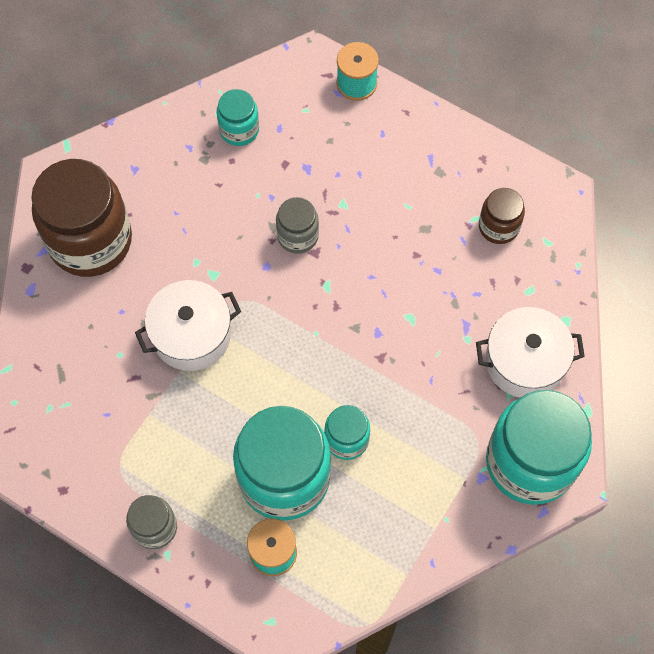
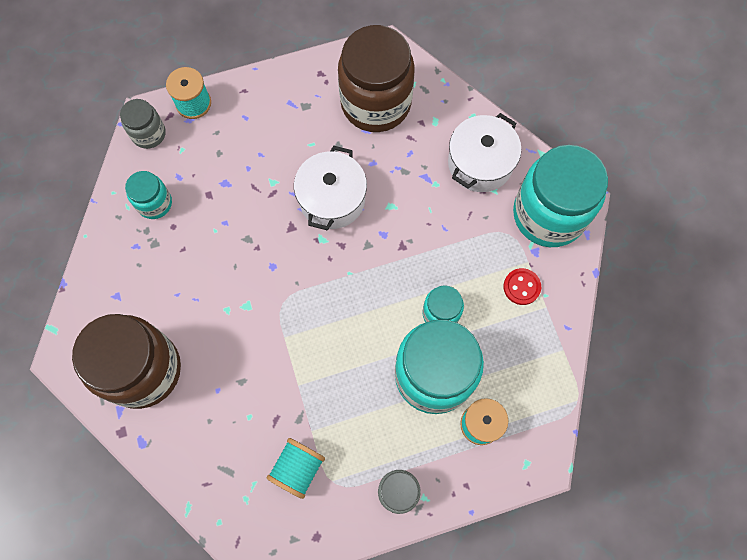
camera: 50 degrees left, 5 degrees up
(108, 429) = (298, 468): none -> turquoise spool
(191, 335) = (278, 356): white pot -> white pot (332, 199)
(297, 236) = (269, 229): grey jar -> grey jar (149, 134)
(435, 491) = (521, 287): none -> red button
(498, 226) = (376, 103): brown jar -> brown jar, size x2.04

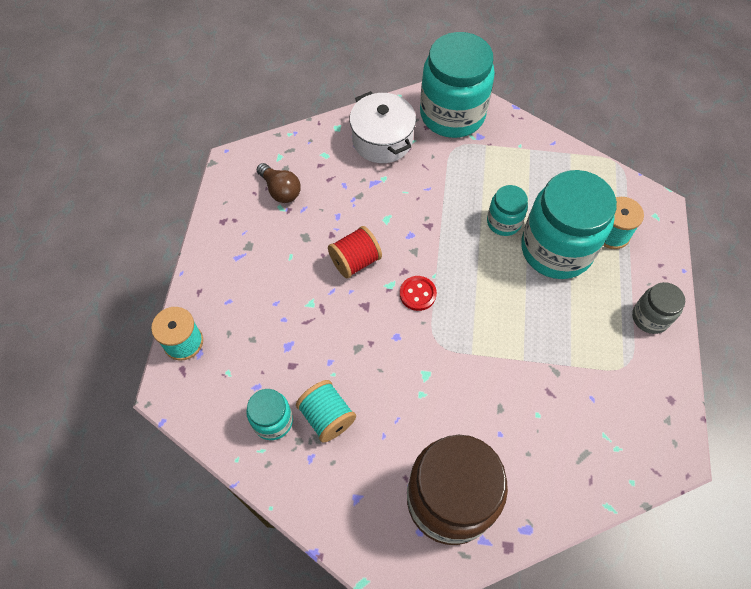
camera: 65 degrees left, 10 degrees down
(149, 134) = (191, 398): grey jar -> none
(298, 468) = (603, 391): turquoise spool -> turquoise spool (327, 417)
(332, 199) = (355, 261): white pot -> red spool
(376, 103) = (280, 190): brown jar -> brown light bulb
(521, 287) = (506, 158): red button -> red button (417, 294)

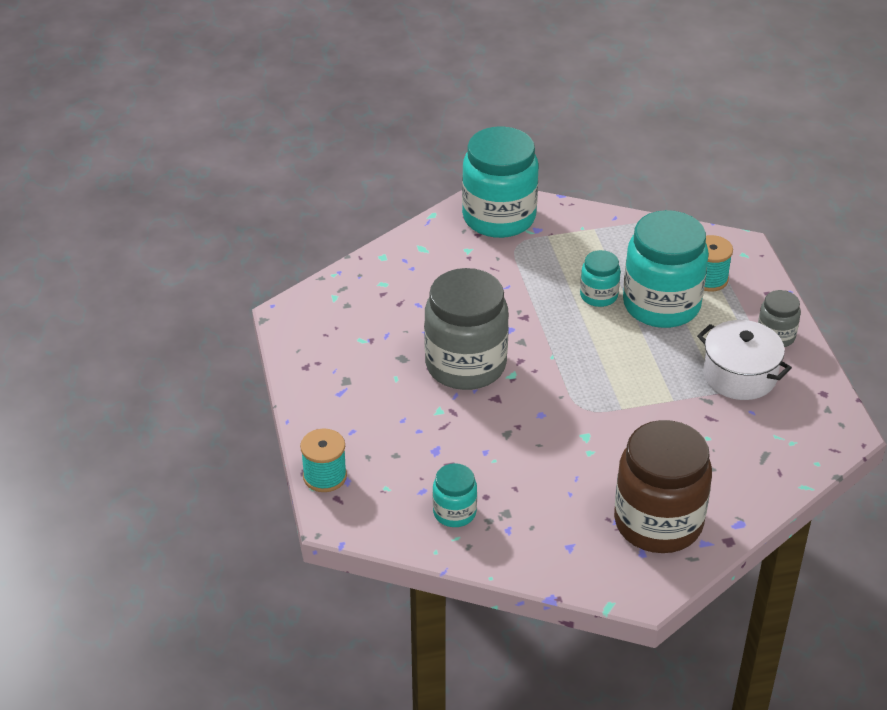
camera: 20 degrees left, 20 degrees down
(280, 190) = (353, 325): brown light bulb -> none
(327, 417) = (506, 494): turquoise spool -> none
(355, 261) = (465, 365): red spool -> grey jar
(382, 140) = (437, 256): white pot -> white pot (739, 375)
(417, 294) = (543, 375): red button -> none

